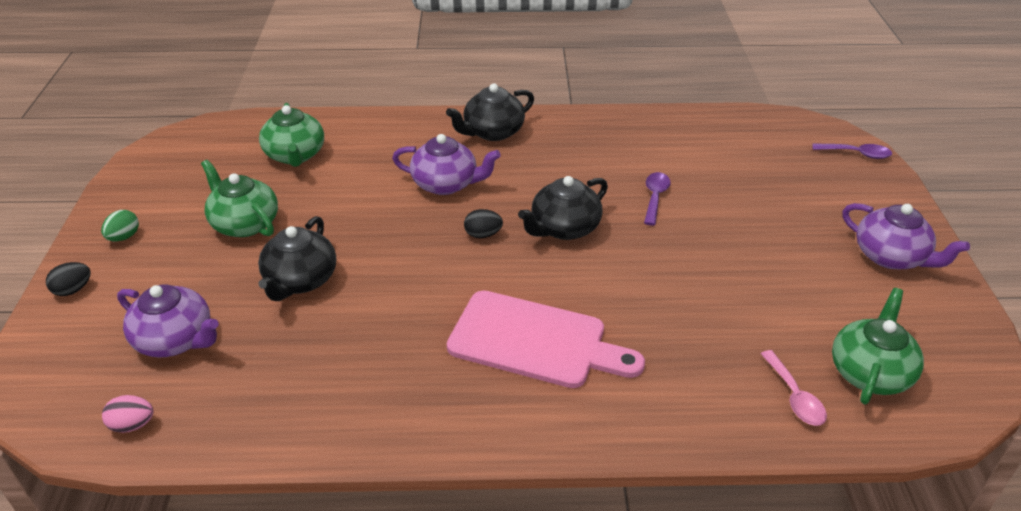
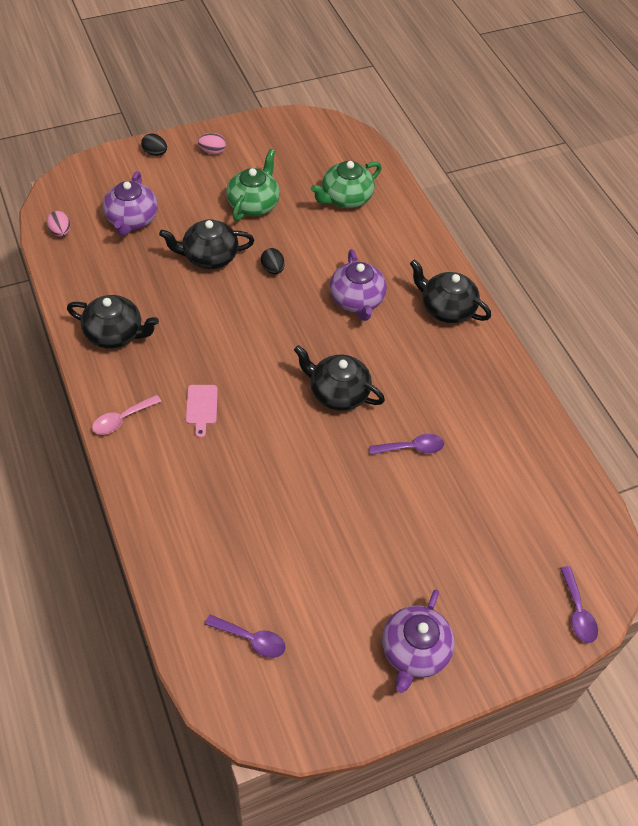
camera: 65 degrees right, 15 degrees up
(124, 237) = (212, 151): green egg -> pink egg
(370, 401) = (115, 334): none -> black teapot
(483, 235) = (305, 342): black egg -> black egg (273, 269)
(535, 341) = (201, 407): pink cutting board -> pink cutting board, size x0.43
(794, 396) = (204, 585): pink spoon -> pink spoon (122, 419)
(870, 372) = (251, 639): green teapot -> purple spoon

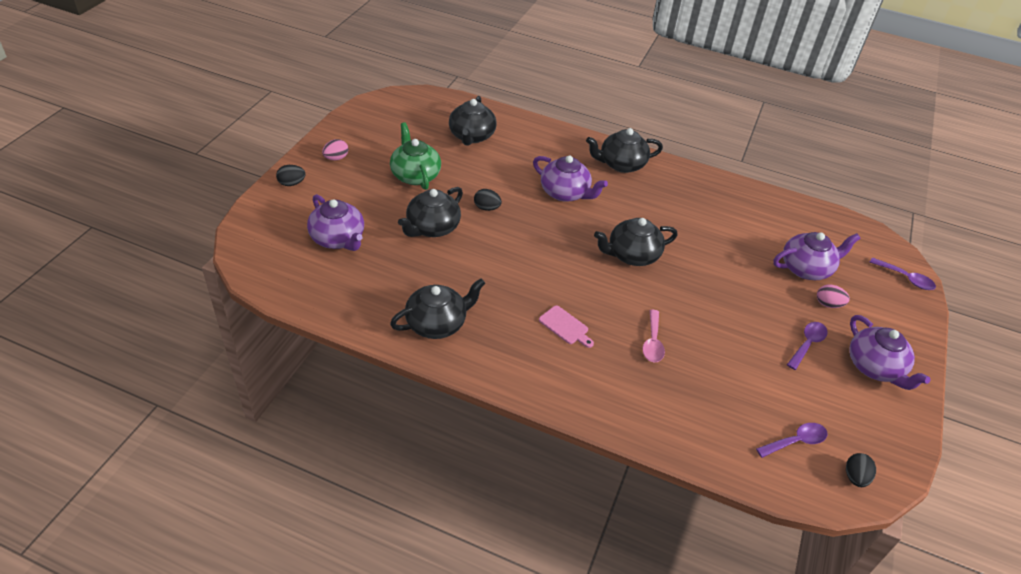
camera: 45 degrees left, 10 degrees down
(60, 232) = (291, 283): pink egg -> pink egg (828, 304)
(122, 419) = (524, 376): pink spoon -> pink spoon (652, 342)
(257, 706) = (855, 477): none -> black egg
(345, 198) = (471, 136): green teapot -> black teapot
(412, 448) = (715, 256): purple spoon -> purple spoon (807, 344)
(485, 524) = (806, 268): none -> purple teapot

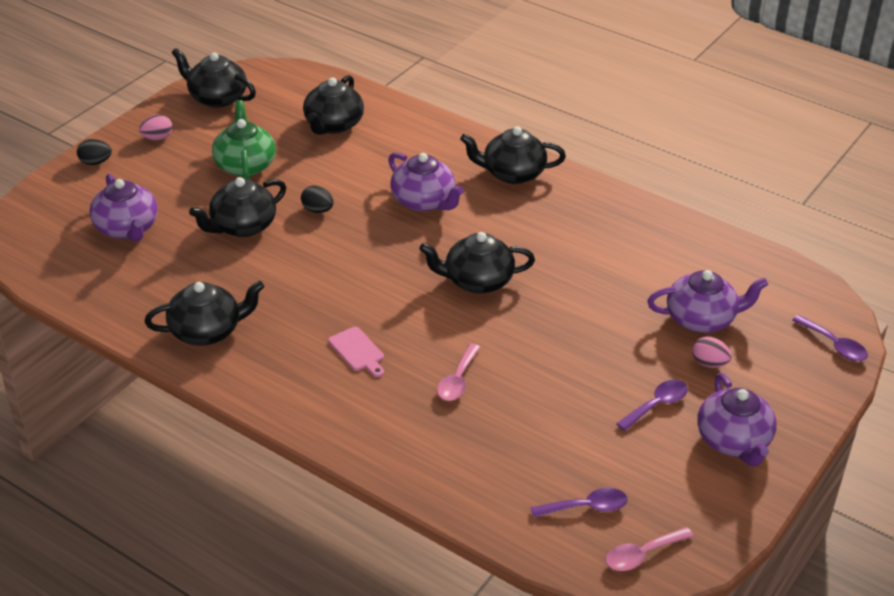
camera: 15 degrees right, 5 degrees down
(372, 121) = (216, 98): none -> black teapot
(855, 477) = (642, 554): black egg -> pink spoon

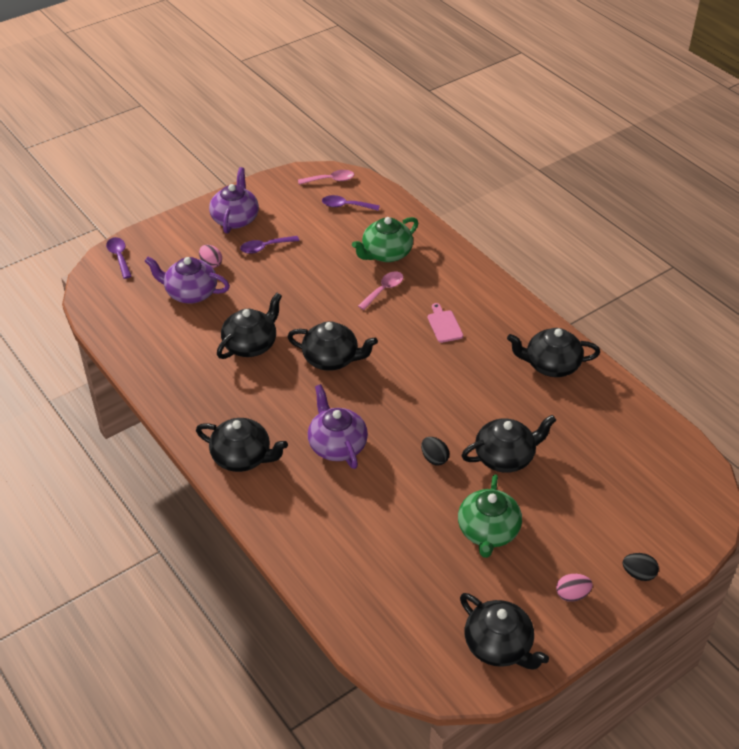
camera: 160 degrees left, 5 degrees up
(127, 228) = (609, 479): purple teapot -> none
(333, 125) = (384, 566): black teapot -> black teapot (251, 344)
(481, 437) = (386, 253): none -> green teapot

